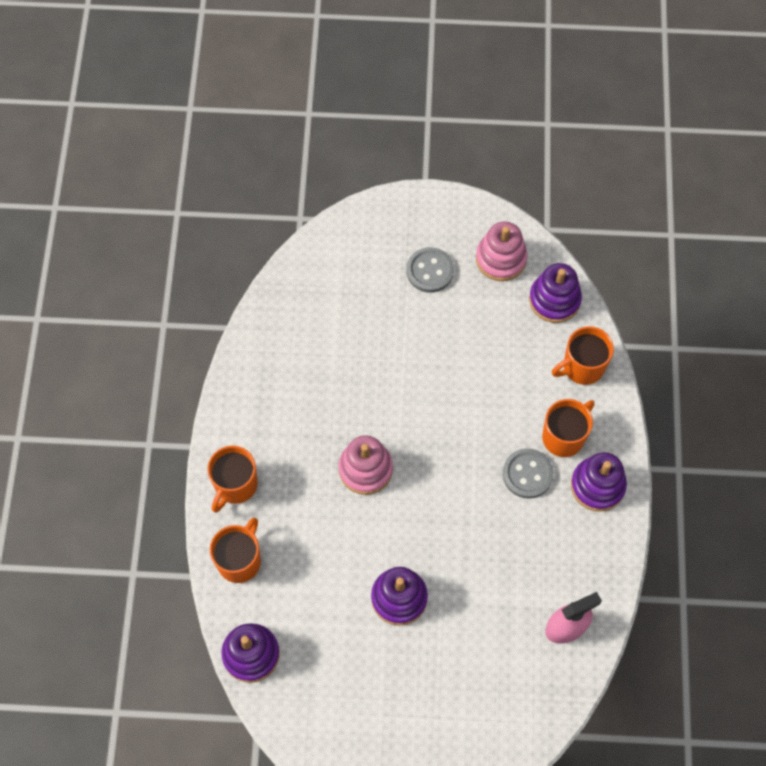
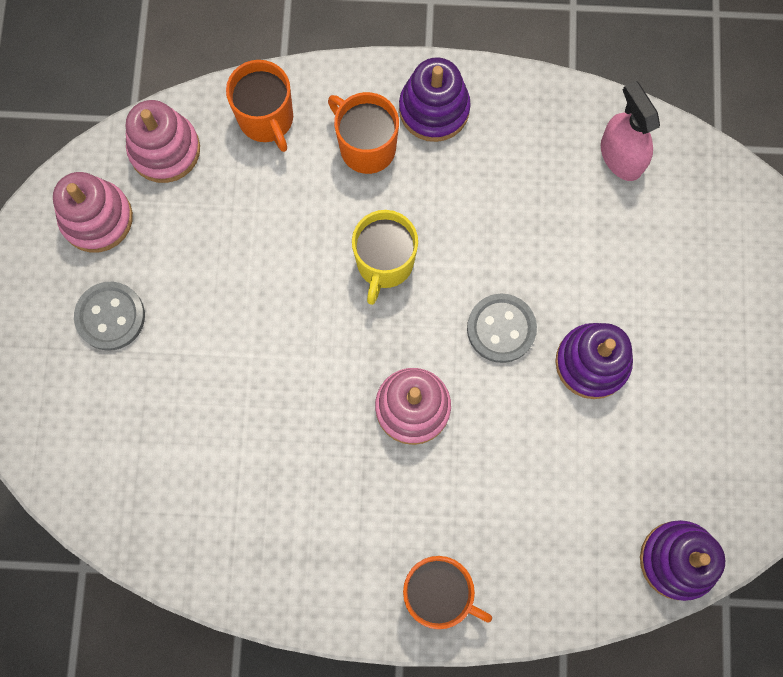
camera: 90 degrees left, 10 degrees up
(240, 560) = (548, 581): orange mug -> none
(473, 450) = (384, 263): none -> yellow mug
(527, 474) = (418, 195): grey button -> grey button (501, 329)
(554, 300) = (165, 150): purple stacking toy -> pink stacking toy

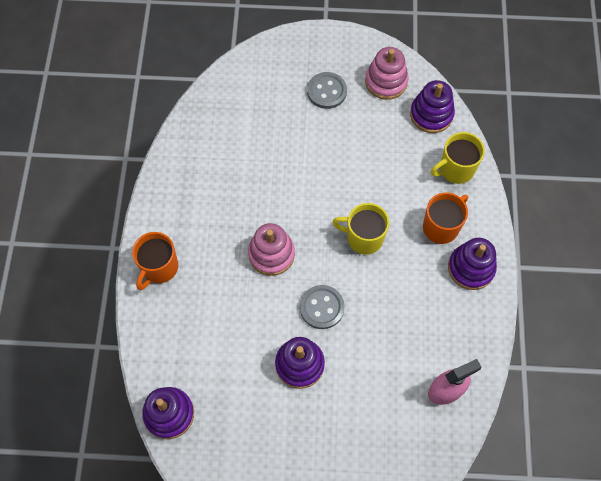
camera: 90 degrees right, 10 degrees down
(165, 150) = (431, 114): pink stacking toy -> purple stacking toy
(267, 119) = (455, 169): orange mug -> yellow mug

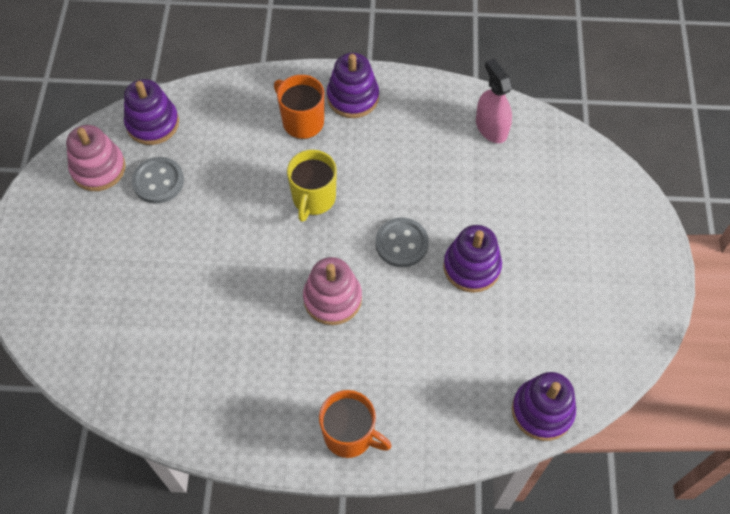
camera: 90 degrees left, 5 degrees down
(326, 91) = (103, 235): grey button -> grey button (158, 181)
(455, 169) = (229, 104): yellow mug -> none

